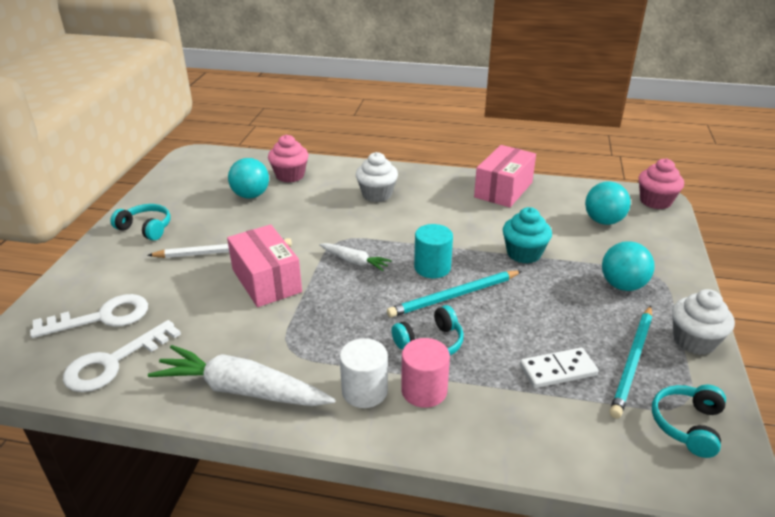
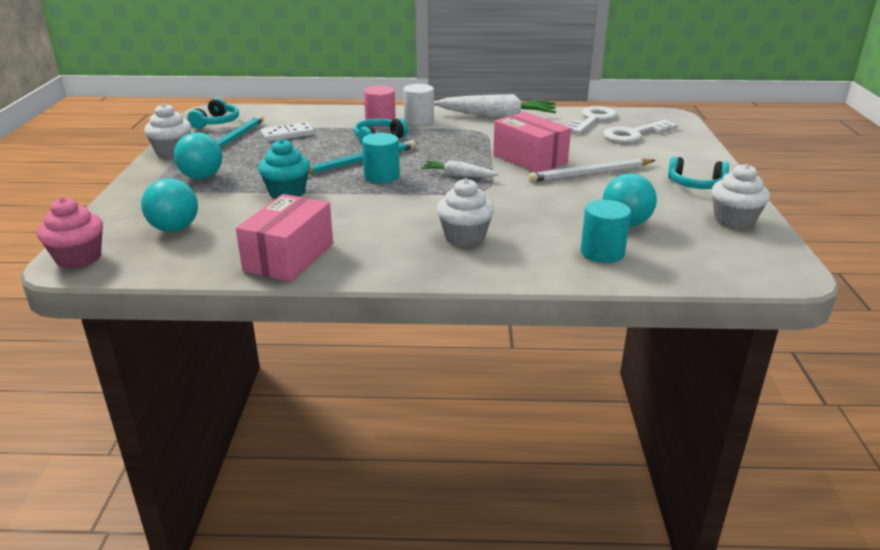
camera: 170 degrees right, 5 degrees down
(169, 191) = (734, 220): none -> white cupcake
(290, 175) = (602, 252): pink cupcake -> turquoise cylinder

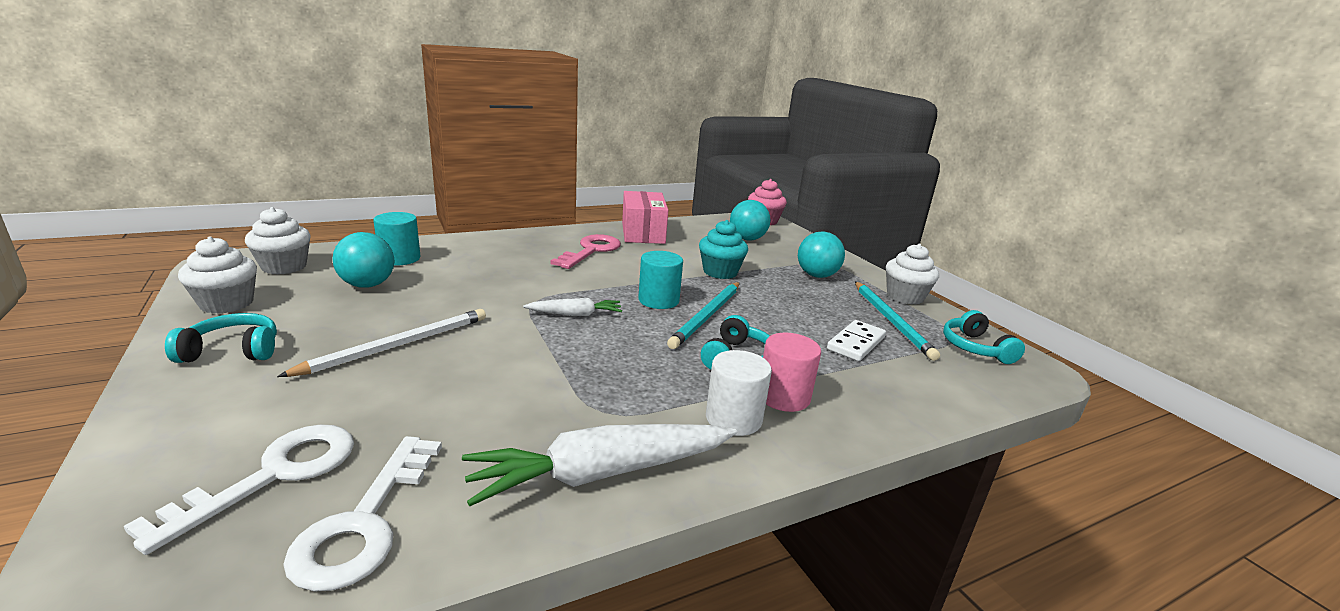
camera: 150 degrees right, 5 degrees down
(386, 236) = (591, 251): none -> pink key
(464, 237) = (526, 256): white cupcake -> white cupcake (284, 267)
(530, 159) = (493, 358): pink box -> none

